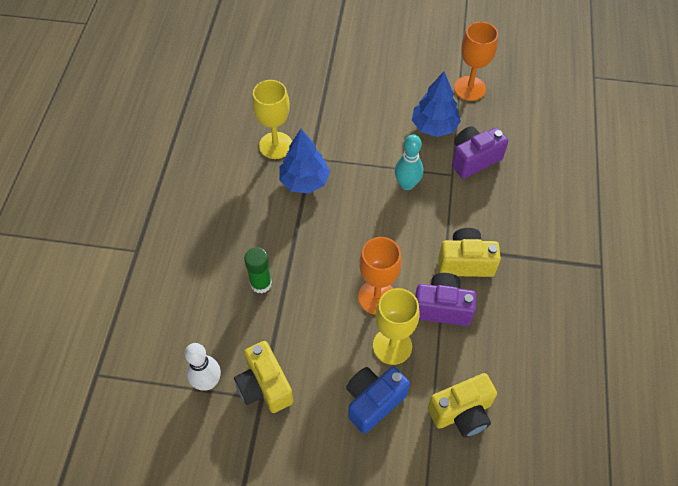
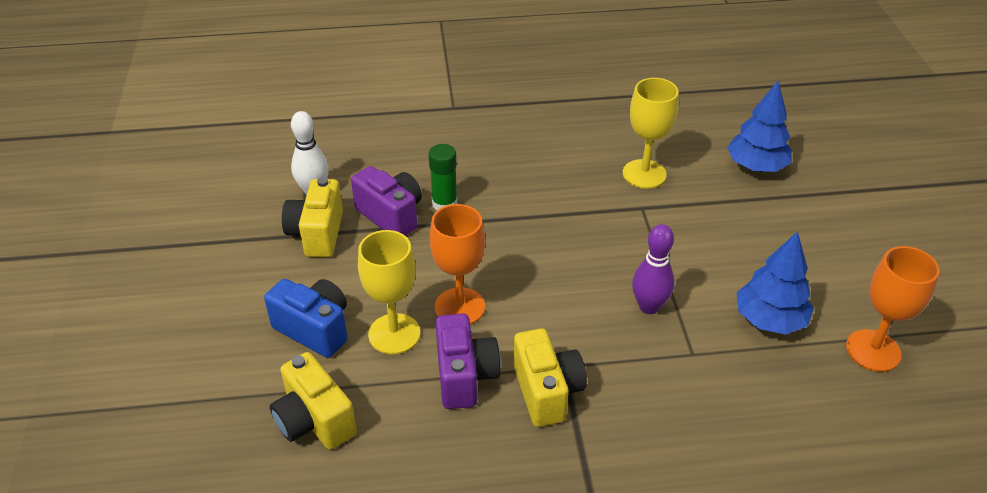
camera: 75 degrees right, 15 degrees down
(264, 386) = (317, 234): yellow camera -> yellow camera turned 45 degrees counterclockwise
(304, 181) = (603, 209): blue tree -> blue tree (756, 166)
(407, 184) = (649, 306): turquoise bowling pin -> purple bowling pin
(474, 159) = (735, 375): purple camera -> purple camera (391, 215)

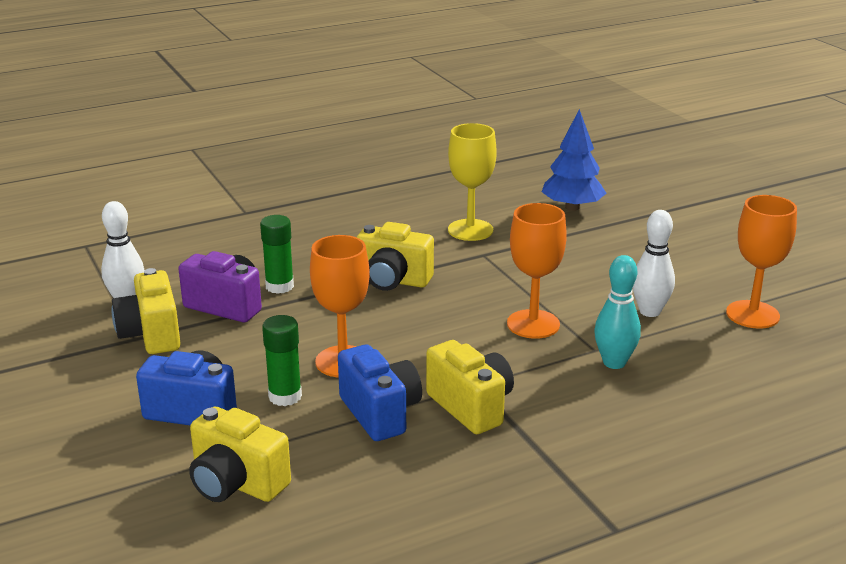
camera: 20 degrees left, 15 degrees down
(394, 334) = (285, 396): yellow goblet -> green glue stick
(465, 376) = (380, 413): purple camera -> blue camera
(545, 220) = (392, 280): none -> yellow camera
(649, 306) = (533, 324): purple bowling pin -> orange goblet
(703, 375) = (614, 363): none -> turquoise bowling pin
(769, 319) = (649, 311): blue tree -> white bowling pin

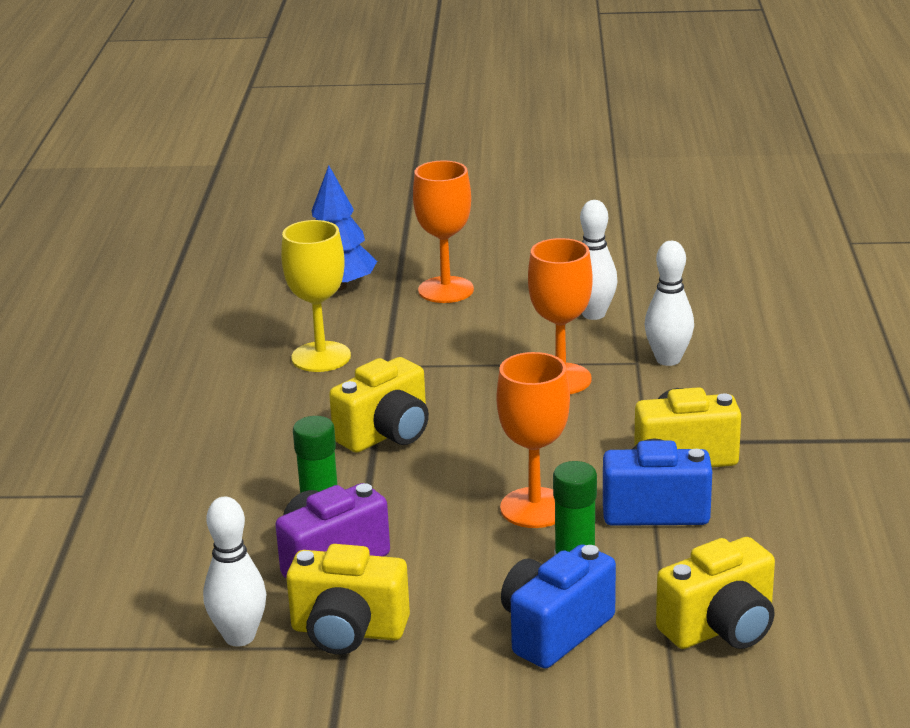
camera: 60 degrees left, 0 degrees up
(614, 363) = (668, 360): turquoise bowling pin -> white bowling pin
(752, 314) = (644, 270): orange goblet -> orange goblet (446, 290)

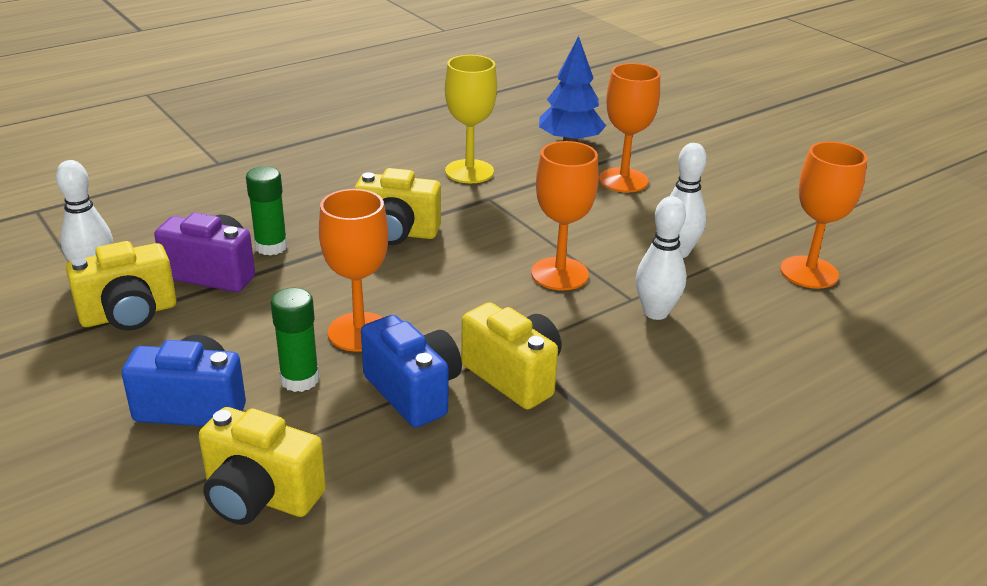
camera: 50 degrees right, 5 degrees up
(348, 631) = (129, 314): yellow camera -> yellow camera turned 90 degrees counterclockwise
(689, 275) = (809, 272): none -> orange goblet

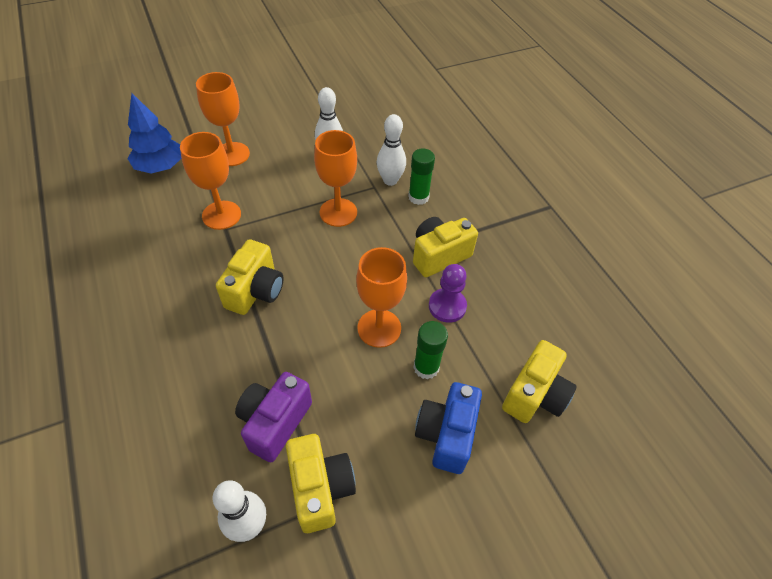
camera: 80 degrees left, 20 degrees up
(271, 247) = (246, 378): green glue stick -> green glue stick (418, 197)
(413, 392) = (447, 306): blue camera -> purple pawn
(469, 171) = (178, 233): yellow goblet -> none
(809, 272) = (366, 111): orange goblet -> orange goblet (221, 215)

